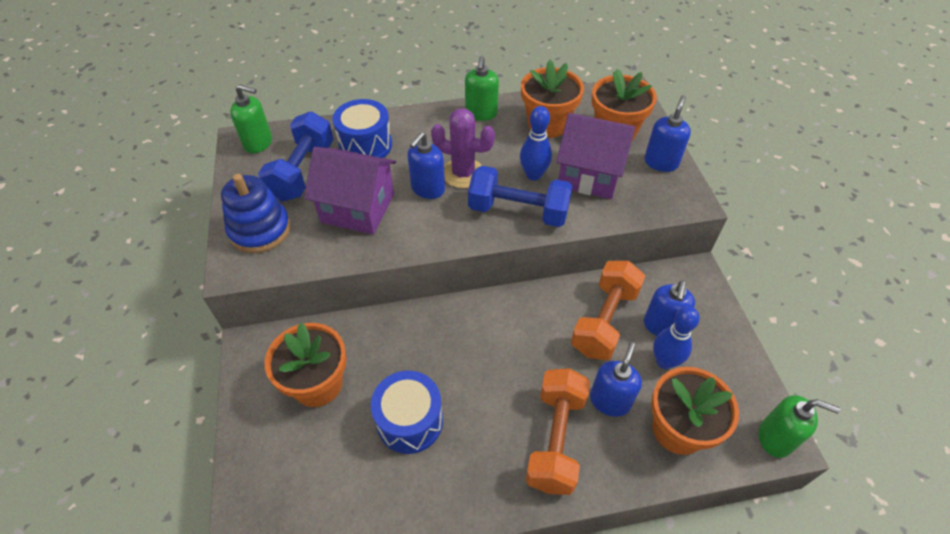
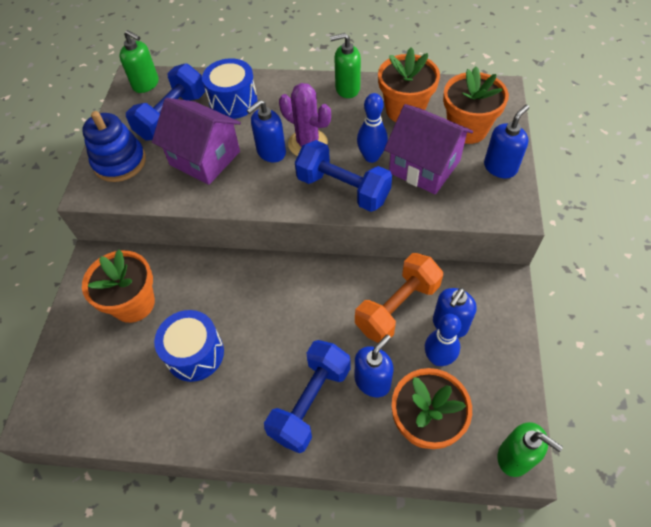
camera: 20 degrees right, 5 degrees up
(481, 113) = (347, 89): green soap dispenser -> green soap dispenser turned 60 degrees clockwise
(555, 439) = (310, 402): orange dumbbell -> blue dumbbell

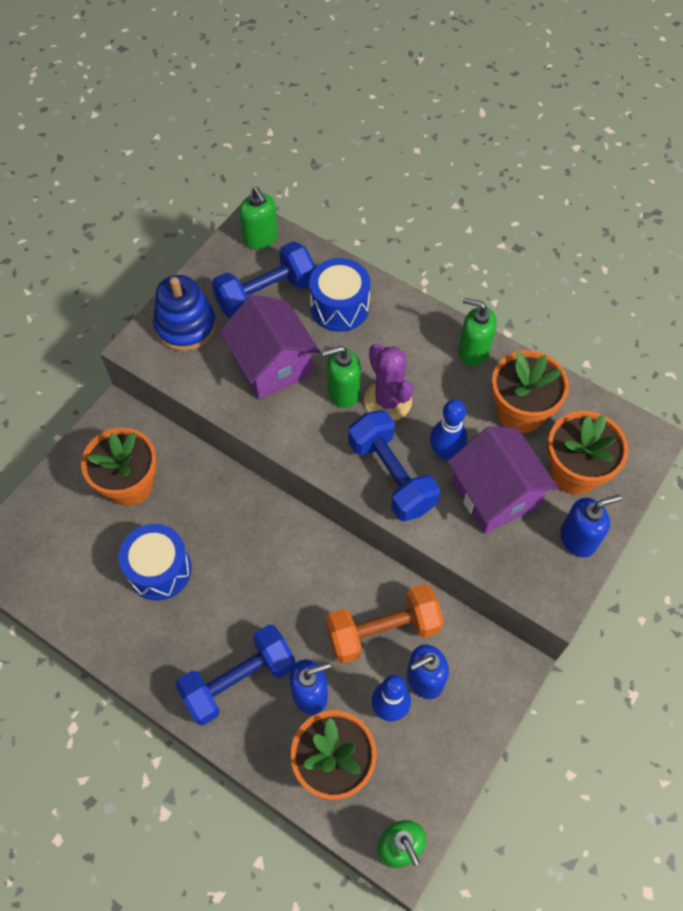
camera: 25 degrees right, 5 degrees up
(271, 152) = (343, 392): blue soap dispenser -> green soap dispenser

